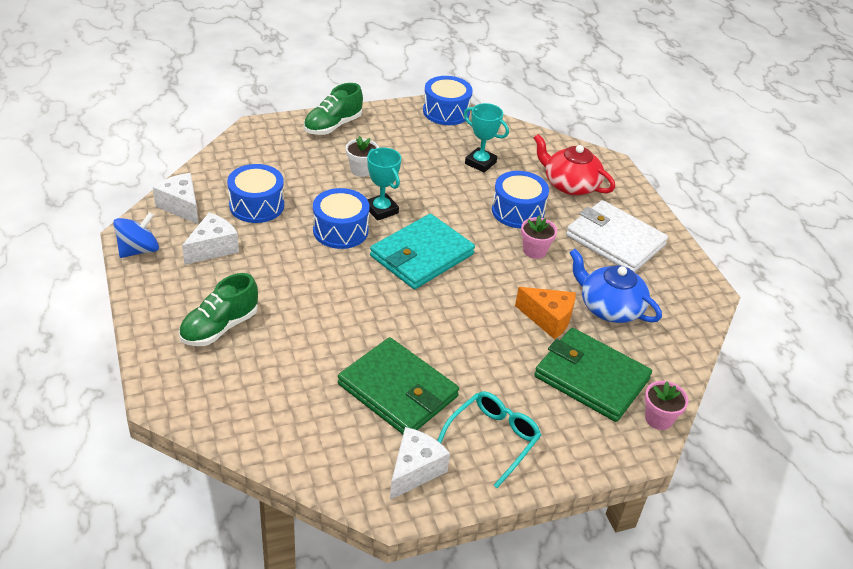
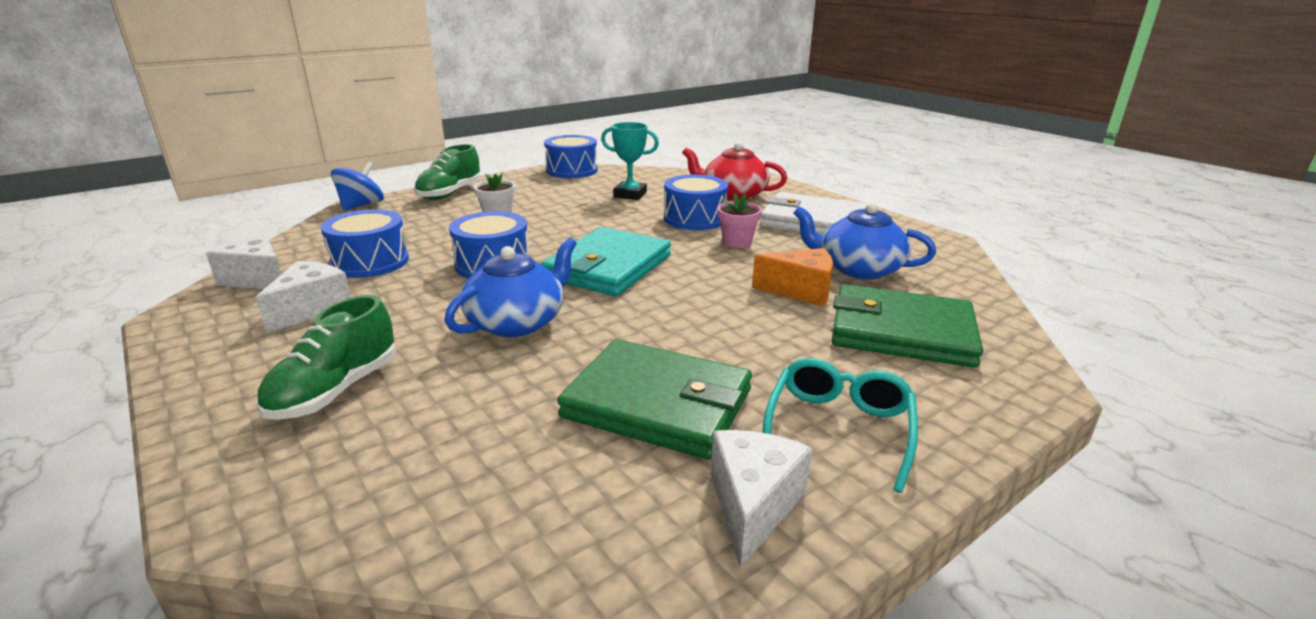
camera: 15 degrees left, 15 degrees down
(138, 250) = (186, 331): blue spinning top -> blue spinning top (361, 205)
(339, 297) = (517, 322): none -> blue teapot
(381, 210) = (537, 241): turquoise trophy -> none
(658, 419) = (1020, 352): pink flower pot -> none

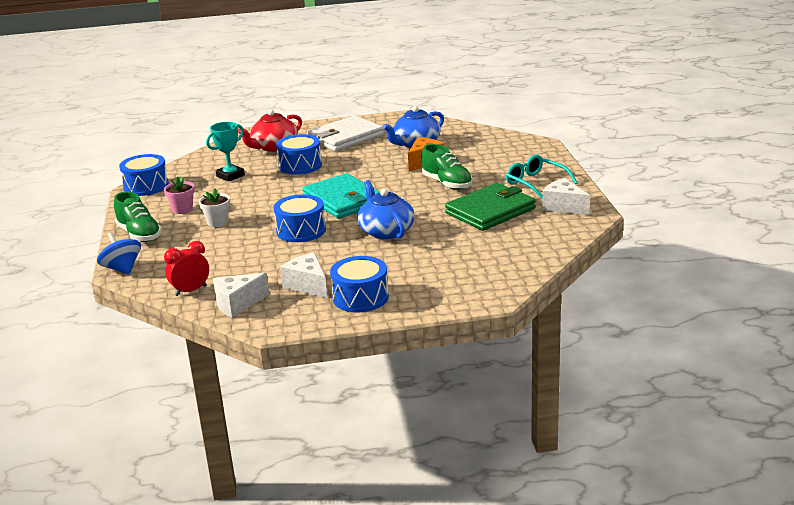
camera: 60 degrees left, 0 degrees up
(302, 246) = (191, 291): none -> red clock
(335, 391) = (414, 278): green shoe -> green shoe (447, 184)
(370, 262) = (251, 267): blue drum -> blue drum (360, 297)
(737, 242) = (349, 162): pink flower pot -> pink flower pot (182, 209)
(901, 332) = (482, 153): green wallet -> none

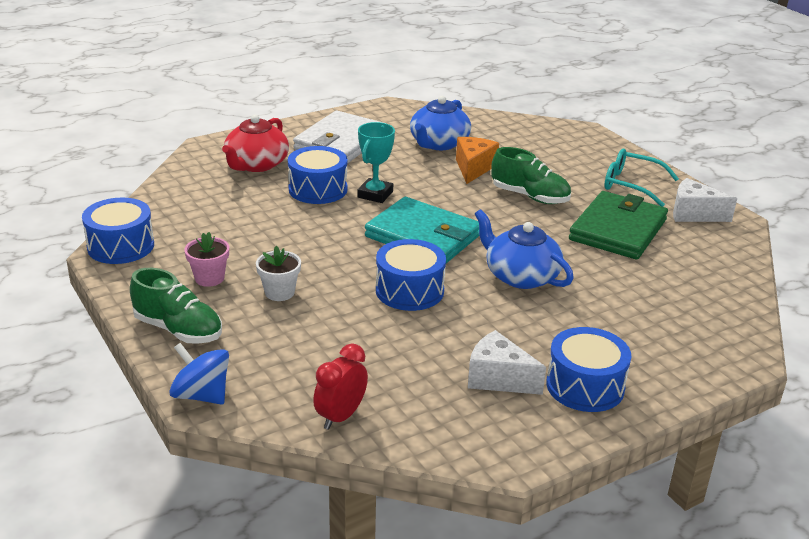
camera: 25 degrees left, 5 degrees up
(230, 176) = (233, 215): turquoise trophy -> turquoise trophy (375, 194)
(237, 304) = (429, 427): white cheese -> none

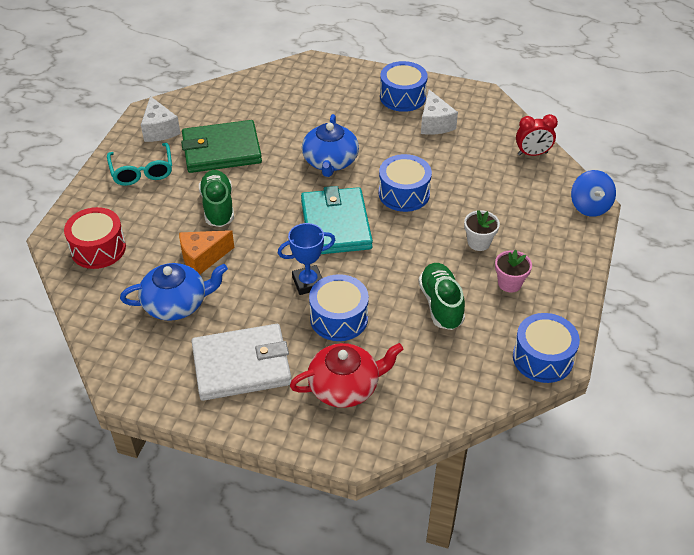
camera: 130 degrees left, 15 degrees up
(178, 330) = (566, 255): green shoe -> green shoe (441, 304)
(375, 194) = (308, 283): turquoise trophy -> blue trophy
(546, 139) = (98, 248): none -> red drum

